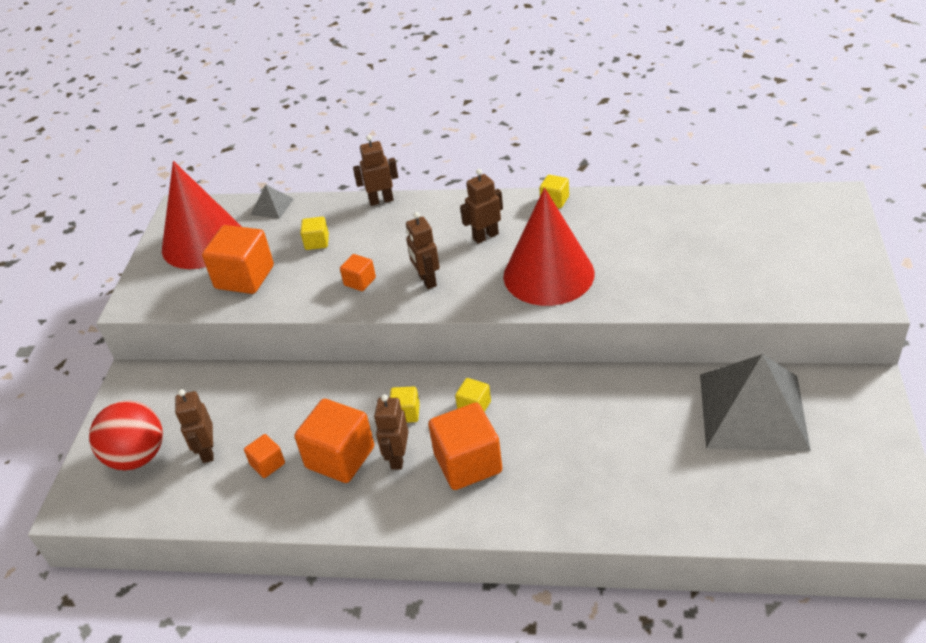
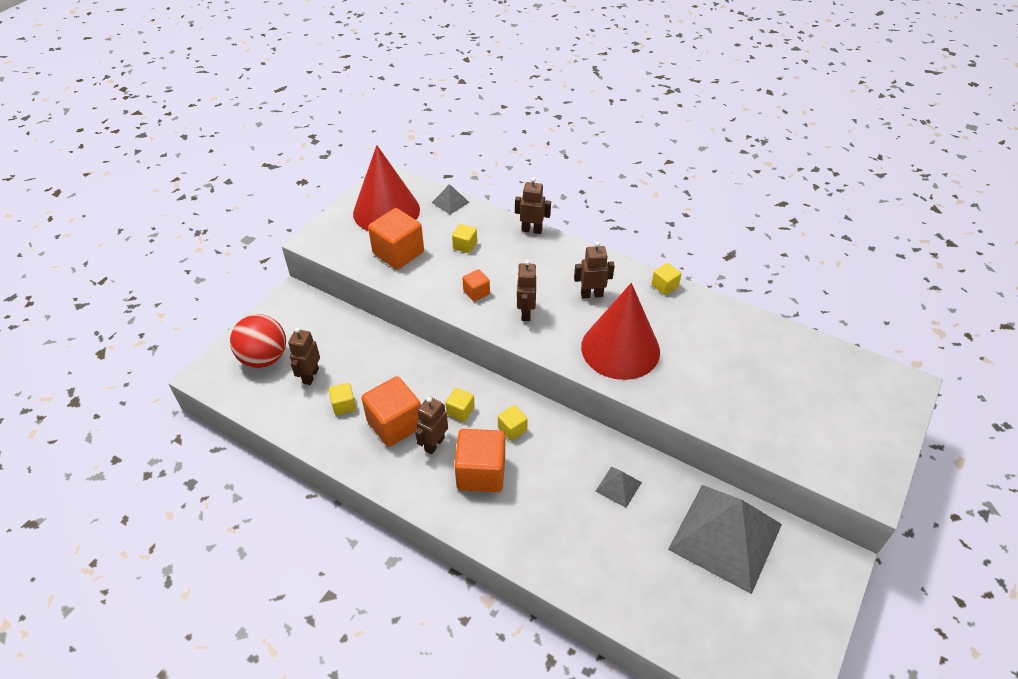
camera: 20 degrees right, 5 degrees up
(267, 464) = (344, 405): orange cube -> yellow cube
(620, 412) = (618, 486): none -> grey pyramid

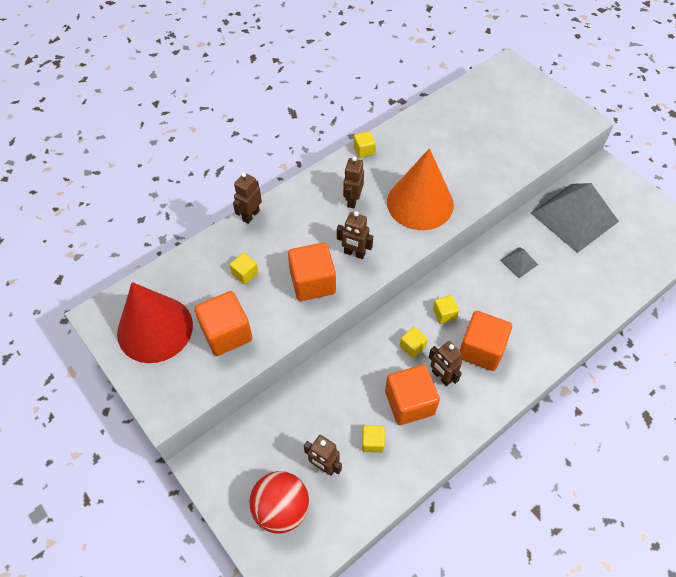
camera: 70 degrees left, 10 degrees up
(450, 202) = (173, 268): grey pyramid -> none
(476, 292) = (312, 282): orange cube -> orange cube, size x1.98
(620, 348) = (420, 203): red cone -> orange cone

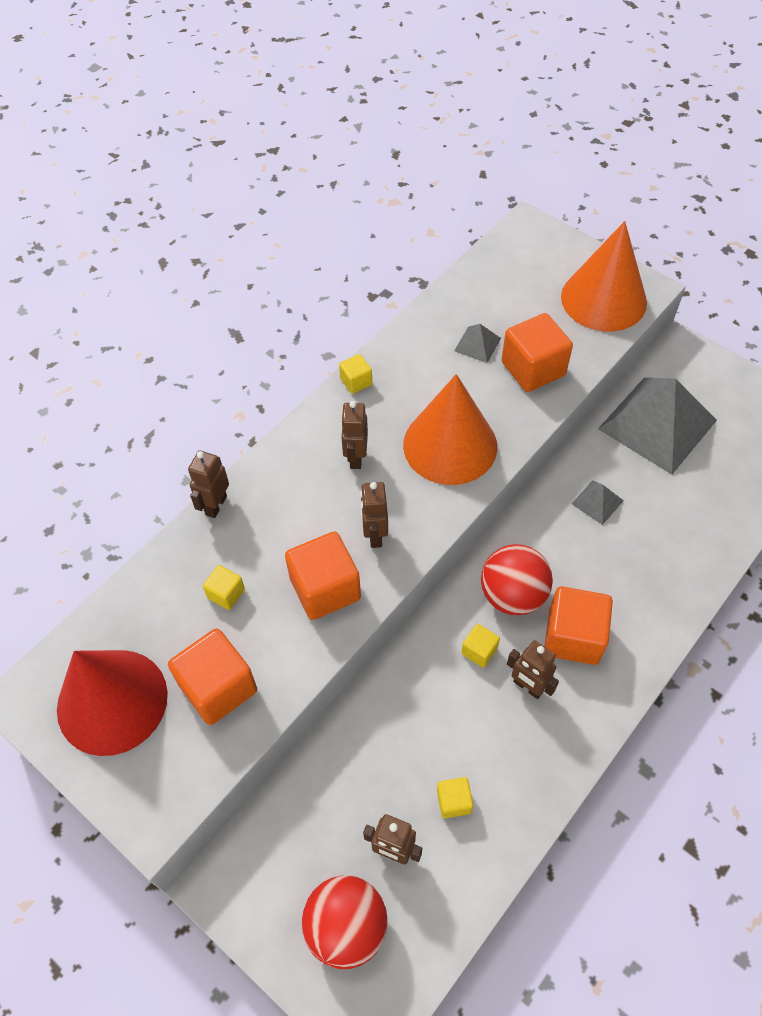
camera: 10 degrees left, 0 degrees up
(354, 253) = (374, 535): brown robot -> brown robot turned 75 degrees clockwise
(409, 403) = (492, 733): orange cube -> orange cube (533, 369)
(444, 314) = (512, 595): yellow cube -> red ball
(454, 139) = (477, 344): none -> grey pyramid
(552, 122) = (603, 299): none -> orange cone

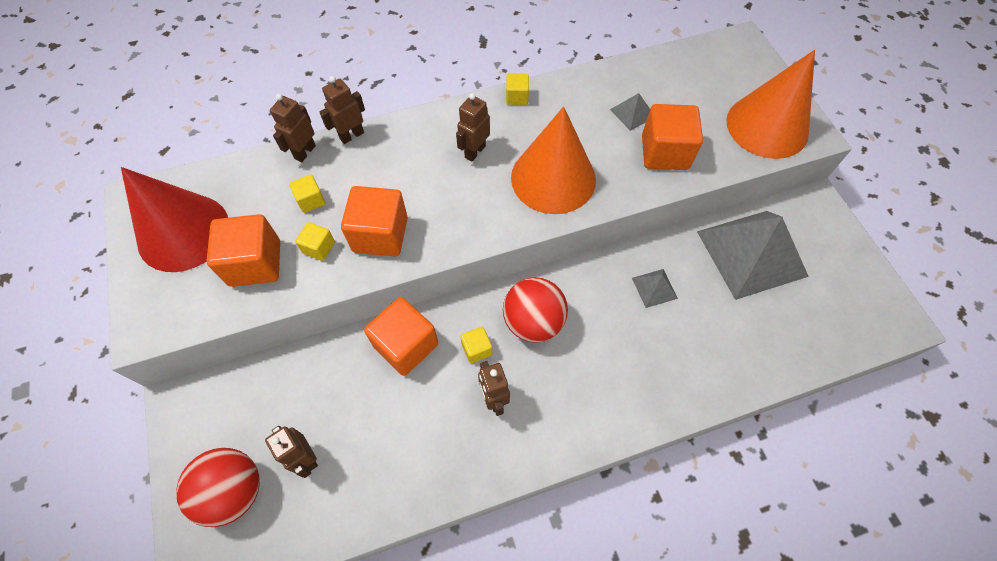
camera: 30 degrees right, 5 degrees up
(374, 535) = (445, 215): brown robot -> brown robot (305, 152)
(453, 801) = (375, 449): yellow cube -> yellow cube (319, 248)
(573, 637) = (557, 381): orange cube -> orange cube (406, 345)

